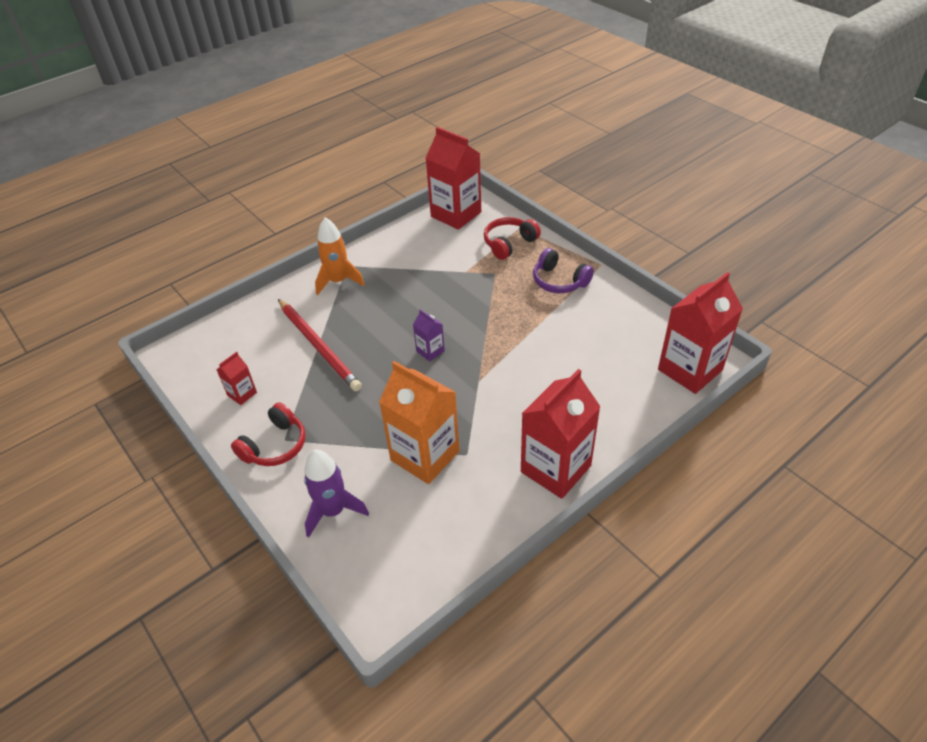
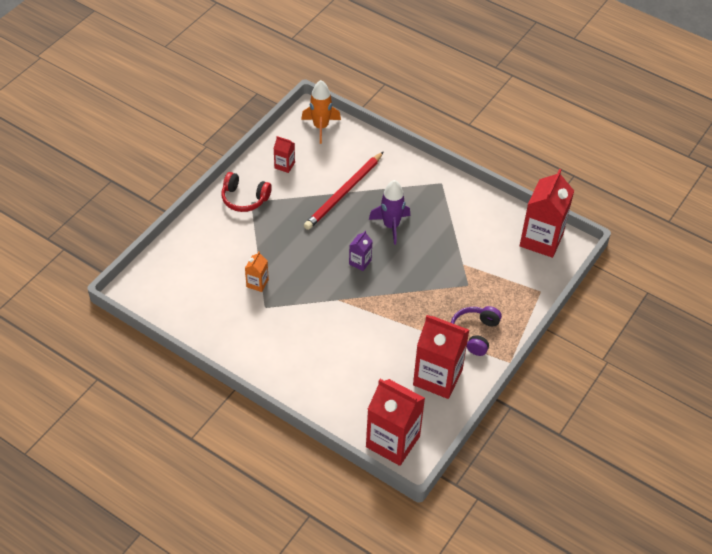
camera: 70 degrees right, 5 degrees up
(333, 511) = (200, 245): purple rocket -> purple rocket (391, 226)
(338, 281) = (420, 183): orange rocket -> orange rocket (320, 127)
(425, 455) = (257, 283): orange carton -> orange carton, size x0.46
(509, 243) = (513, 288): red headphones -> none
(555, 469) = (265, 362): red carton -> red carton (437, 377)

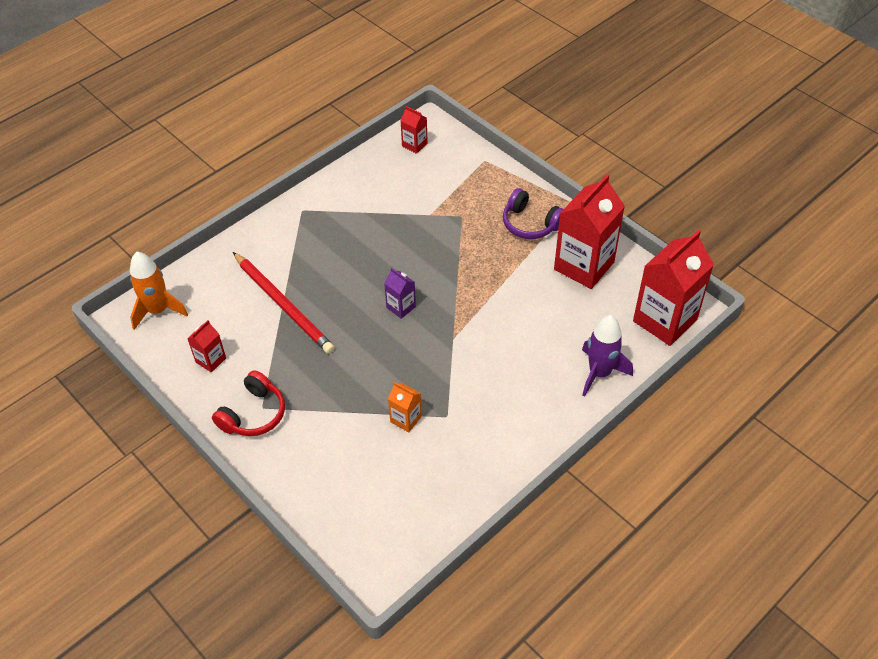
camera: 75 degrees left, 0 degrees up
(391, 226) = (353, 268): purple rocket -> purple rocket (599, 373)
(541, 240) = (414, 145): red carton -> red carton, size x0.46

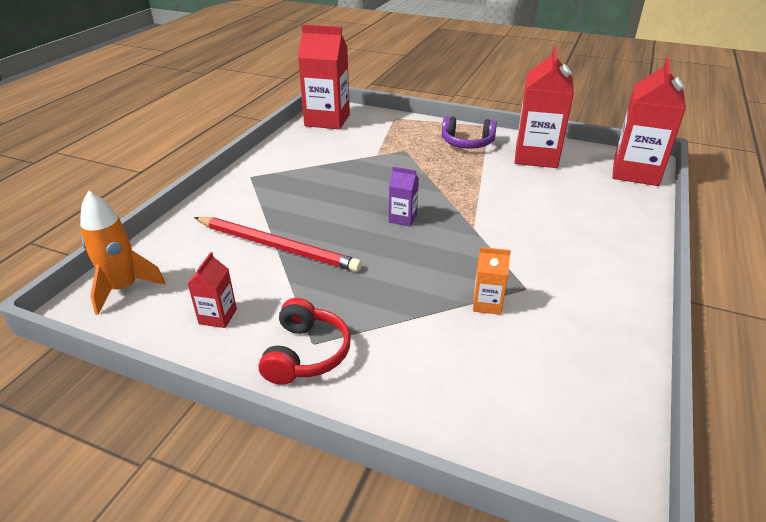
camera: 25 degrees left, 15 degrees down
(414, 145) = (327, 120): red carton -> red carton, size x2.15
(599, 373) = (626, 217): purple rocket -> none

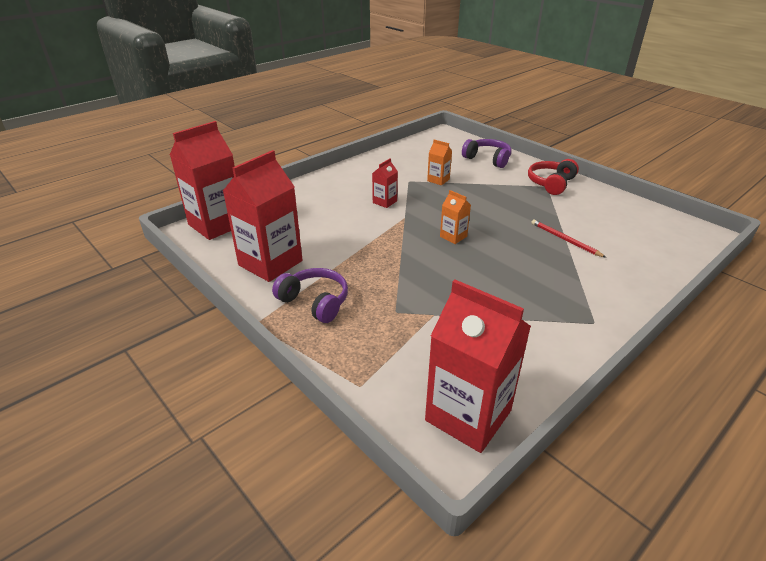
camera: 155 degrees left, 0 degrees up
(123, 289) = (681, 238): orange rocket -> none
(218, 316) = (605, 208): red carton -> red carton (384, 202)
(277, 247) = (565, 240): red pencil -> red pencil, size x0.54
(403, 218) = (453, 236): purple carton -> orange carton
(445, 395) = (487, 159): none -> purple headphones

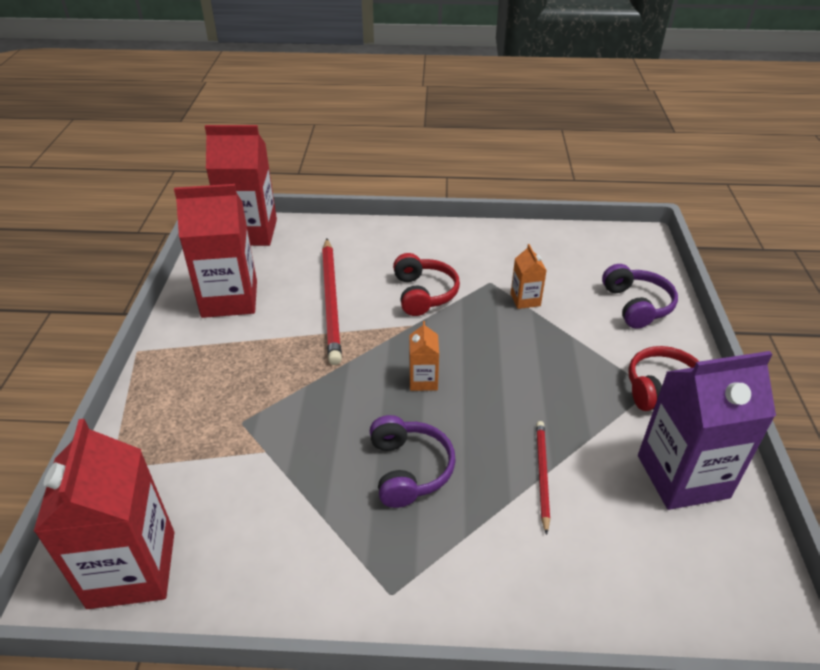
camera: 45 degrees right, 5 degrees up
(315, 302) = (201, 363): purple headphones -> purple headphones (409, 469)
(339, 231) = (331, 301): none -> red pencil
(384, 202) = (423, 294): red carton -> red headphones
(608, 209) = (682, 476): none -> purple carton

